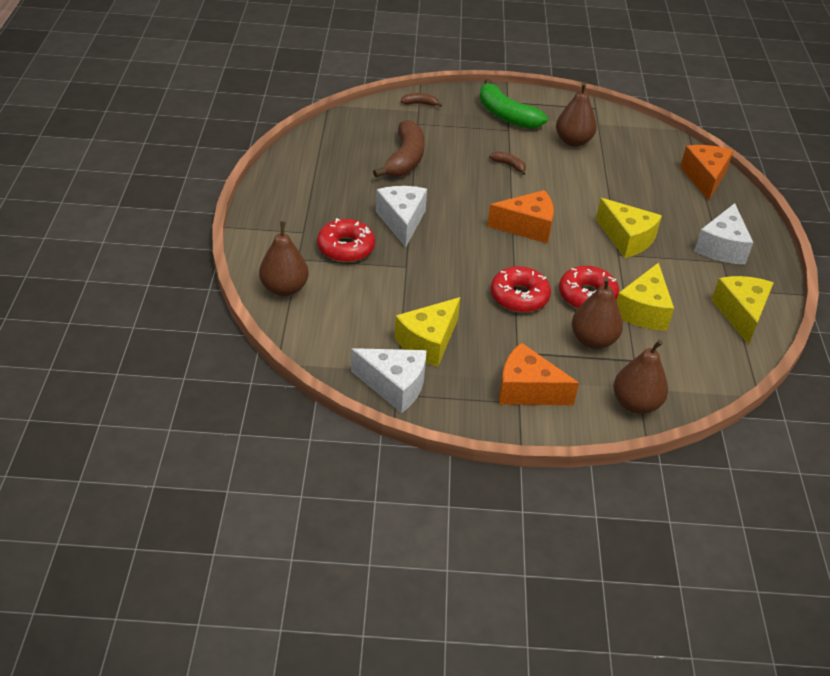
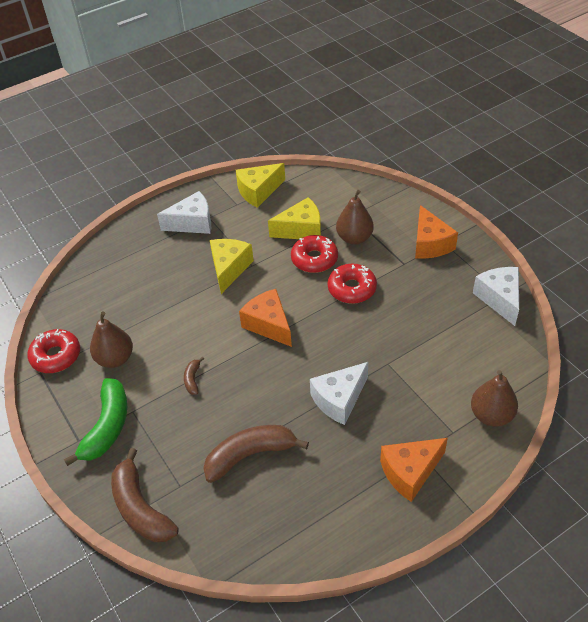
camera: 120 degrees left, 5 degrees up
(346, 248) = (408, 412): red donut -> red donut (56, 356)
(420, 104) = (140, 508): brown banana -> brown banana, size x2.18
(428, 342) = (445, 306): yellow cheese -> none
(635, 404) = (387, 200): brown pear -> none
(704, 178) = (106, 262): orange cheese -> orange cheese (410, 472)

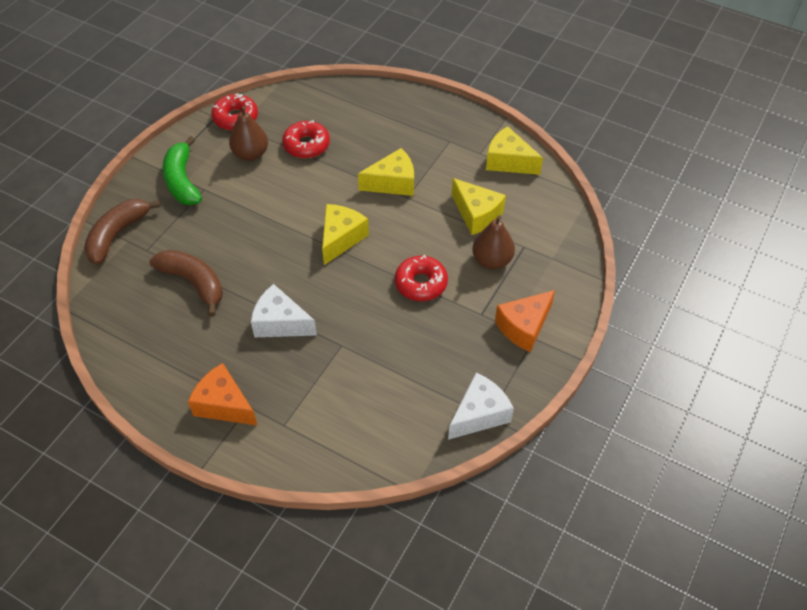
camera: 60 degrees right, 5 degrees up
(107, 427) = (182, 181): green banana -> green banana turned 90 degrees clockwise
(192, 223) = (434, 133): white cheese -> none
(193, 379) = (253, 212): brown banana -> none
(269, 325) = (341, 238): orange cheese -> yellow cheese
(314, 259) = (443, 240): red donut -> red donut (306, 145)
(491, 415) = (318, 451): brown pear -> none

